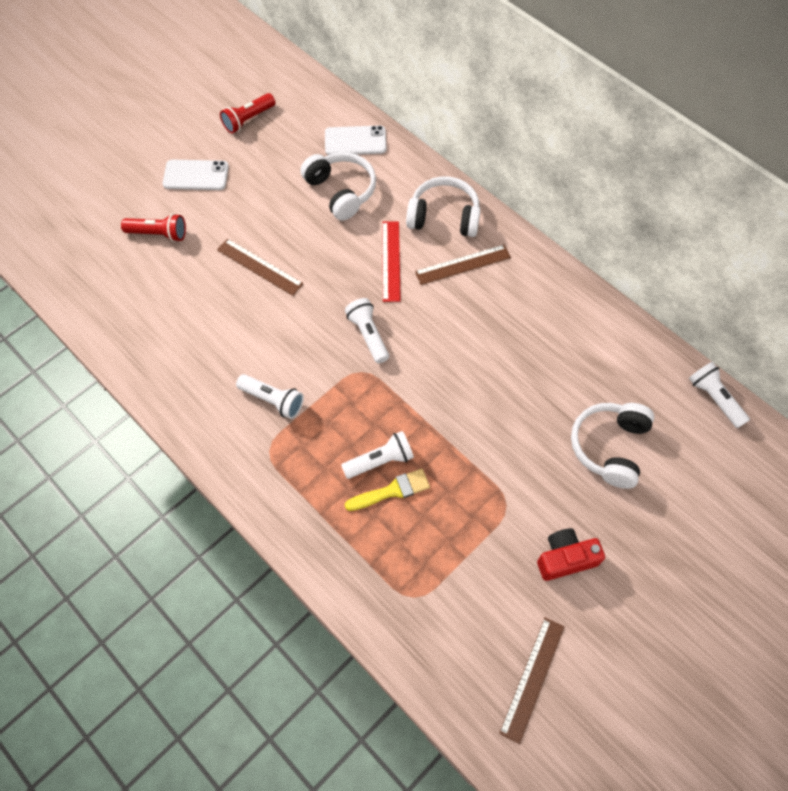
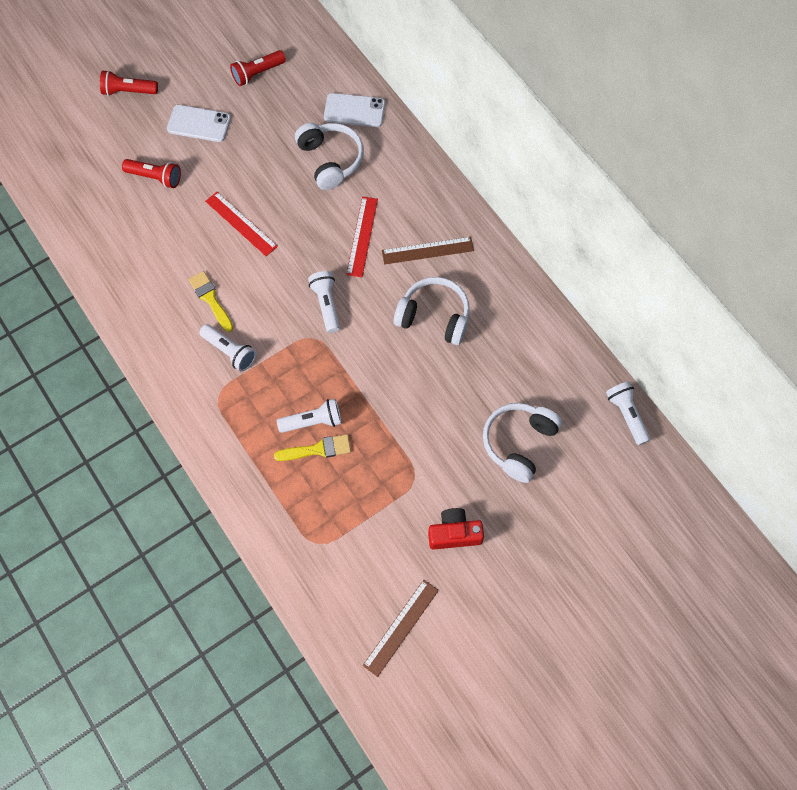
camera: 10 degrees right, 5 degrees up
(115, 154) = (128, 91): none -> red flashlight
(241, 348) = (210, 299): none -> yellow brush
(259, 267) = (241, 223): brown ruler -> red ruler
(444, 217) = (421, 200): white headphones -> white headphones (434, 317)

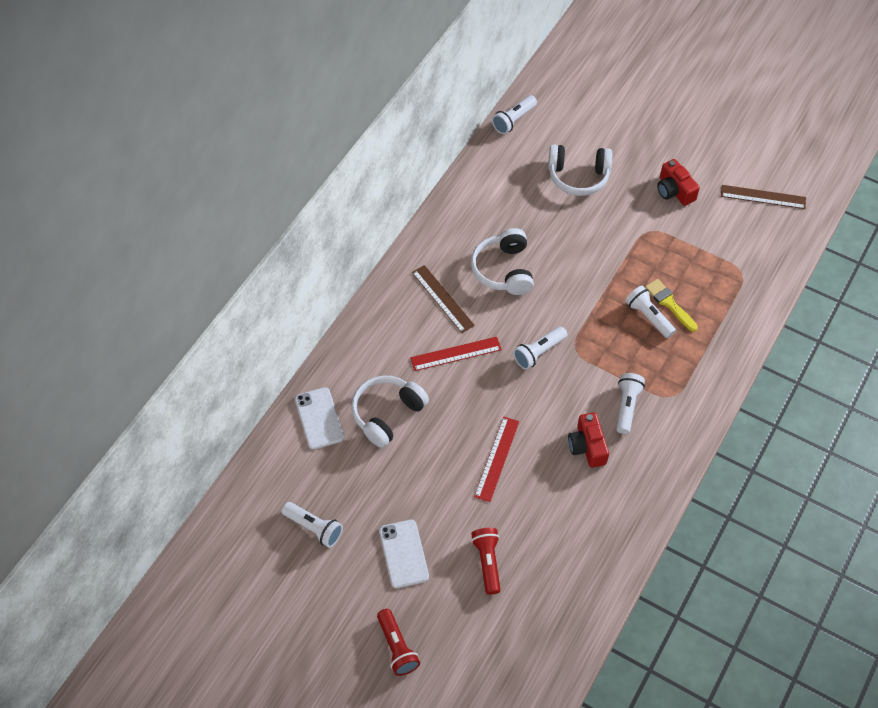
camera: 115 degrees left, 10 degrees down
(210, 299) = (587, 446): yellow brush -> red camera
(257, 73) = (314, 528): red flashlight -> white flashlight

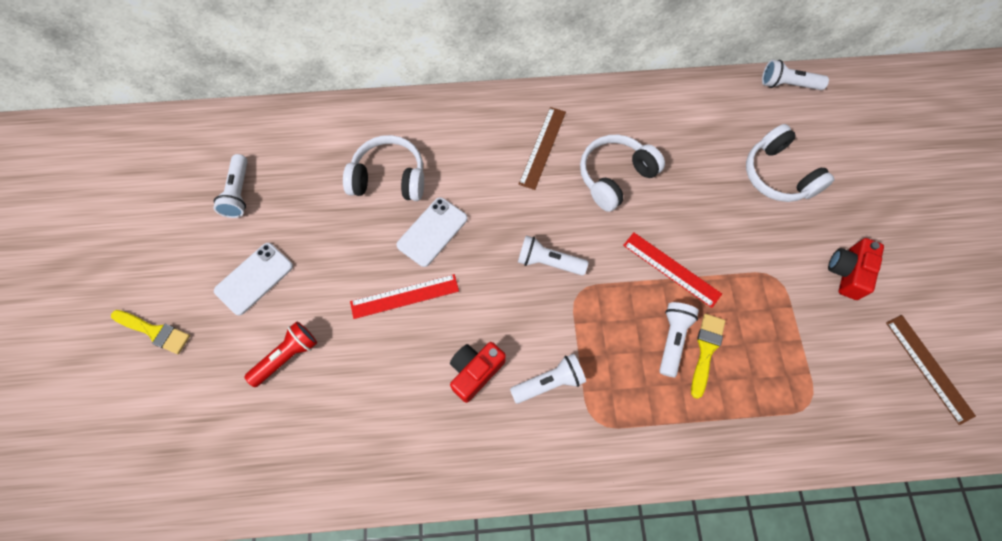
camera: 55 degrees right, 10 degrees up
(319, 418) = (349, 131): white phone -> white phone (432, 232)
(397, 647) = (155, 331): red flashlight -> yellow brush
(456, 354) = (492, 193): red ruler -> red ruler (671, 269)

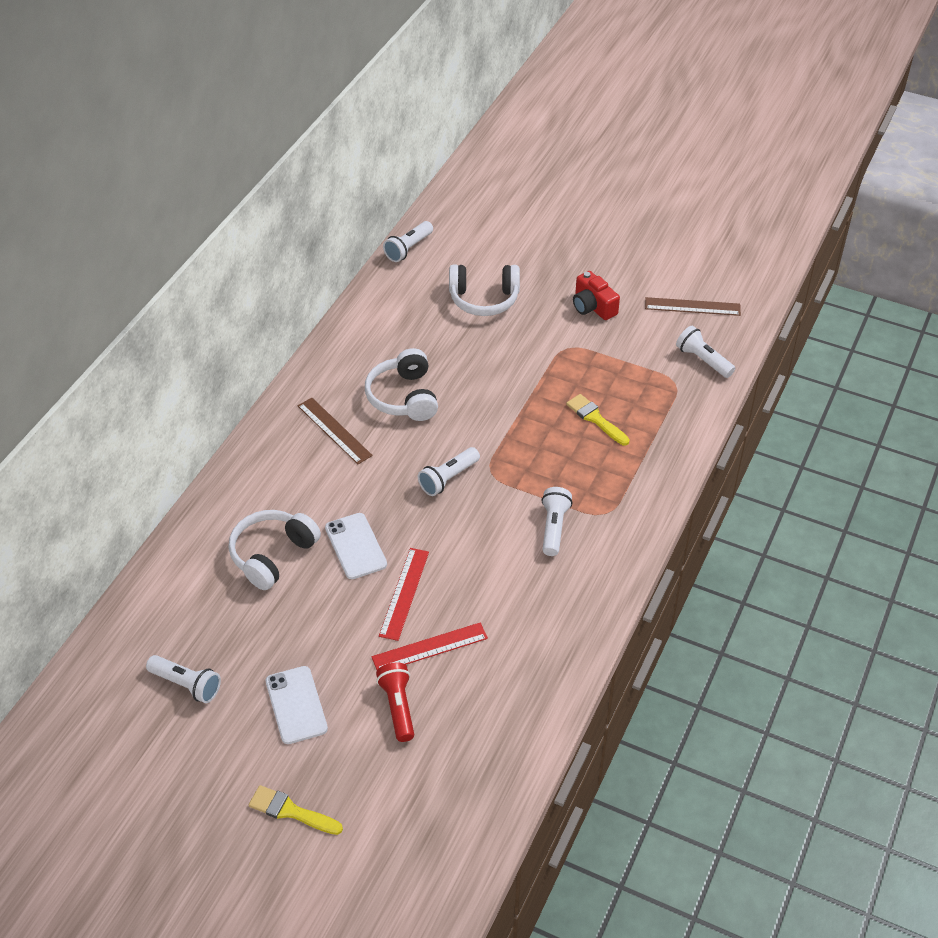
camera: 60 degrees left, 20 degrees down
(155, 331) = (290, 811): yellow brush -> yellow brush turned 120 degrees counterclockwise
(475, 371) = (510, 573): red camera -> none
(671, 269) = (514, 404): red ruler -> red ruler (429, 648)
(672, 339) = (573, 433): white flashlight -> white flashlight (703, 360)

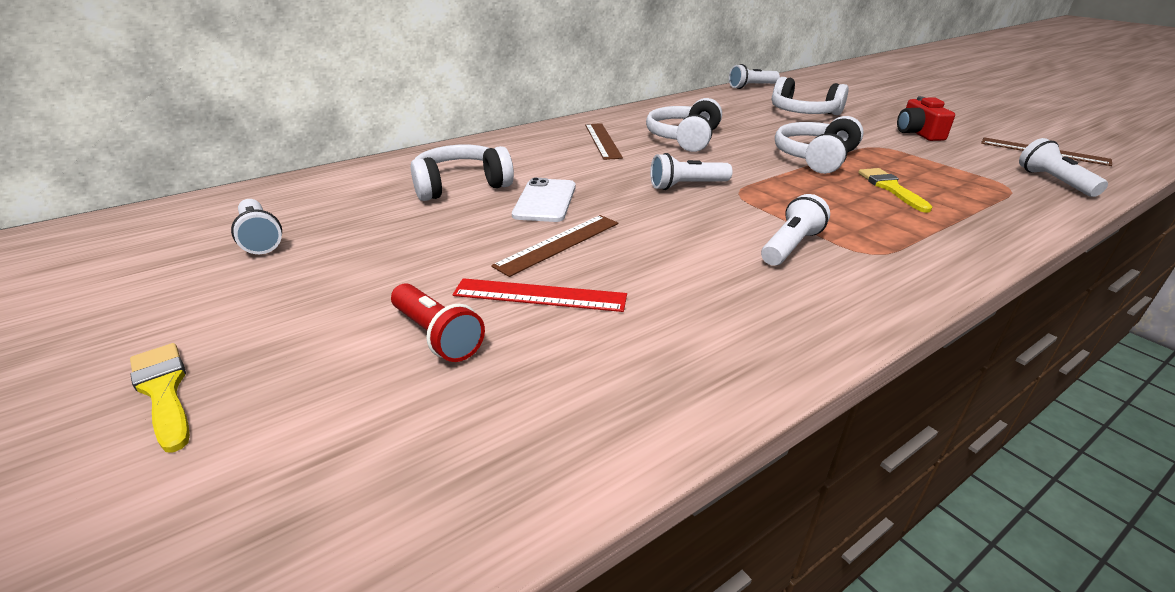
camera: 30 degrees right, 15 degrees down
(296, 705) = (330, 290): white phone -> none
(398, 707) = (437, 336): red flashlight -> red flashlight turned 120 degrees clockwise
(404, 593) = (558, 244): red ruler -> brown ruler
(526, 390) = (815, 158): none -> white headphones

